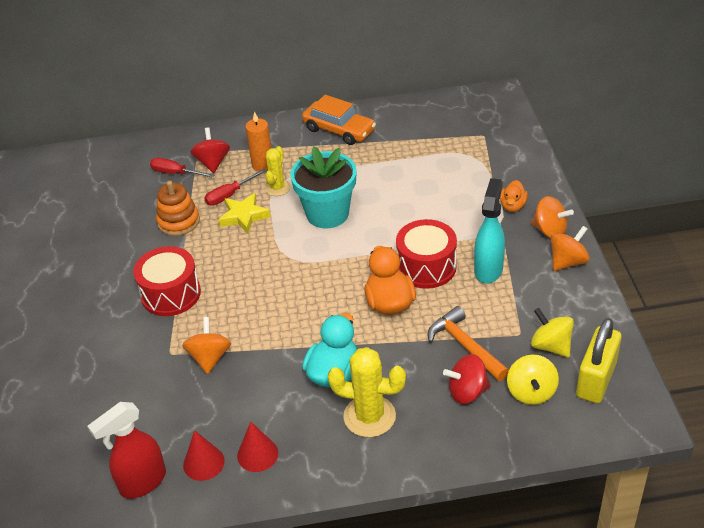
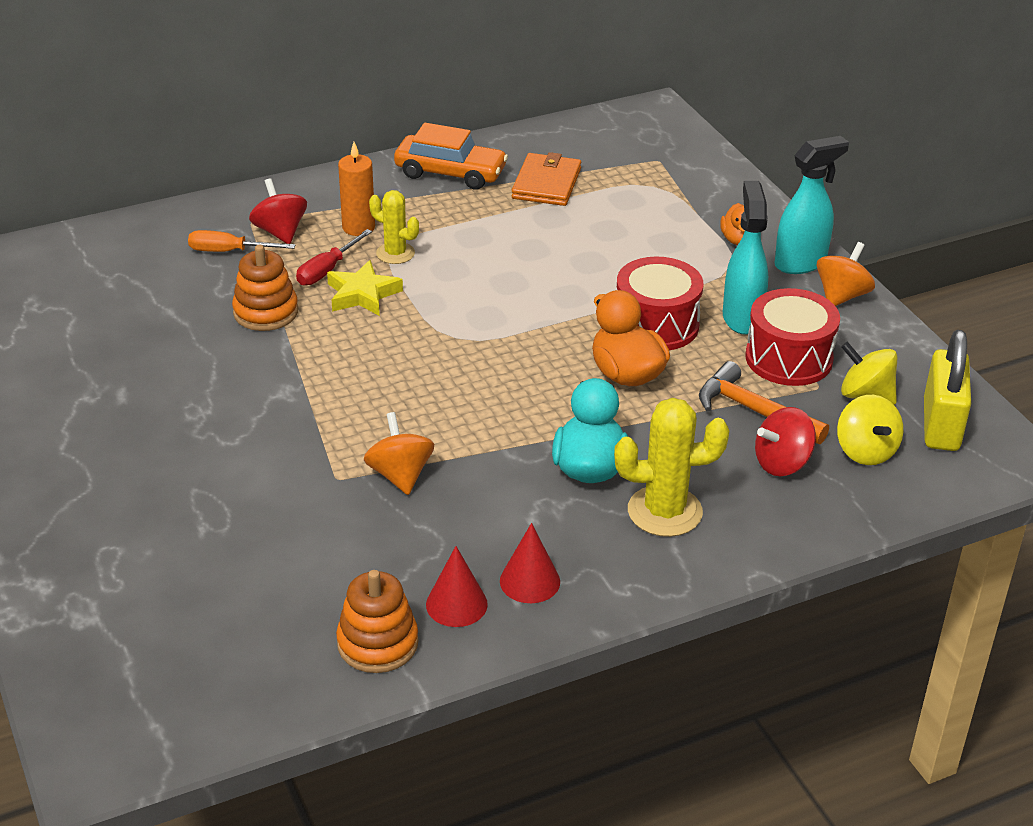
camera: 20 degrees left, 5 degrees down
(142, 482) = (377, 643): red spray bottle -> orange stacking toy
(171, 294) = (300, 404): red drum -> red drum (789, 358)
(175, 173) = (229, 251): red screwdriver -> orange screwdriver
(277, 188) = (395, 253): yellow cactus -> yellow cactus turned 60 degrees counterclockwise
(327, 214) = (485, 277): turquoise flower pot -> none
(399, 145) = (546, 183): none -> orange wallet
(550, 230) = (801, 263): orange spinning top -> turquoise spray bottle

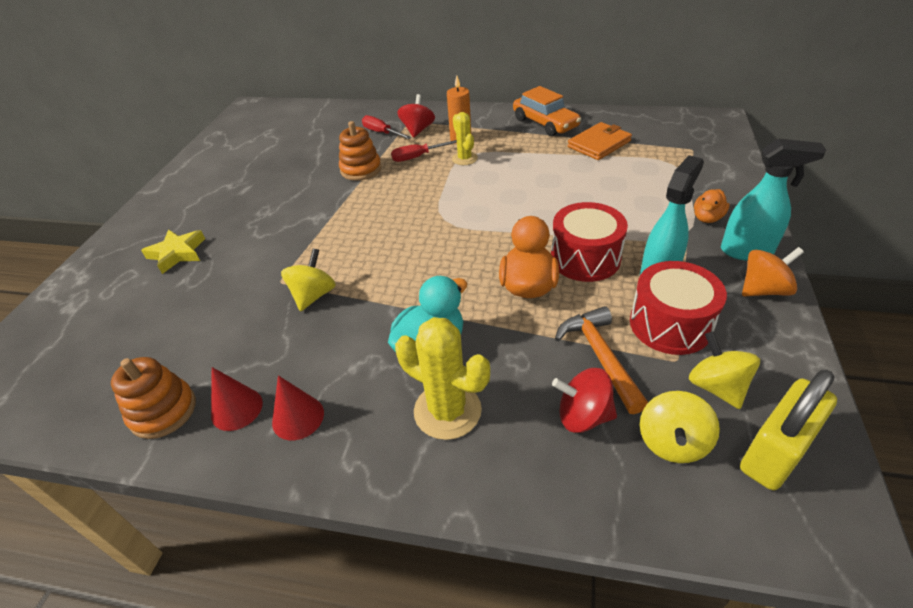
camera: 40 degrees right, 5 degrees up
(229, 251) = (381, 133): orange screwdriver -> red screwdriver
(362, 294) = (421, 176): yellow star -> yellow star (177, 253)
(400, 475) = (313, 295): orange spinning top -> yellow spinning top

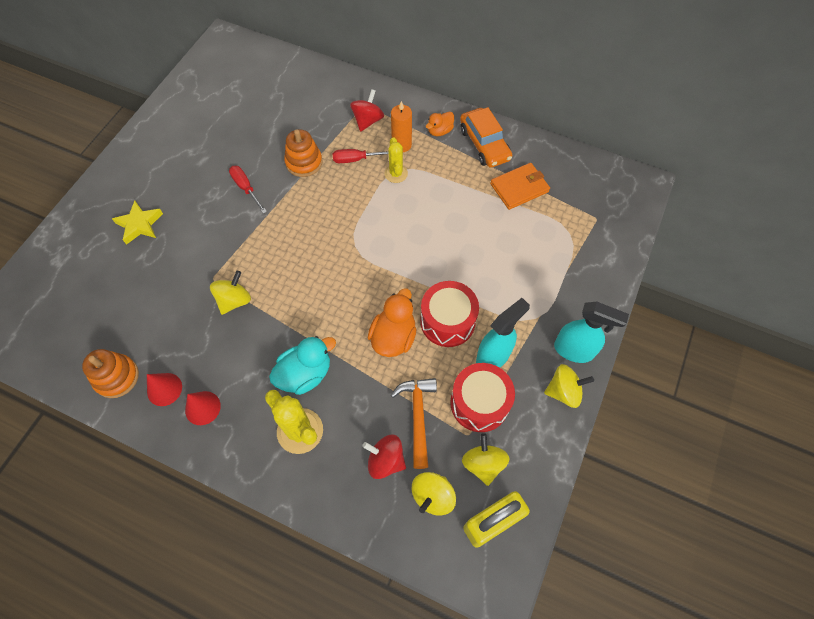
camera: 10 degrees right, 20 degrees up
(381, 133) = (334, 115): red screwdriver -> red screwdriver (246, 188)
(707, 218) = (563, 306): orange duck -> orange duck (440, 131)
(763, 290) = (563, 391): orange spinning top -> yellow spinning top

